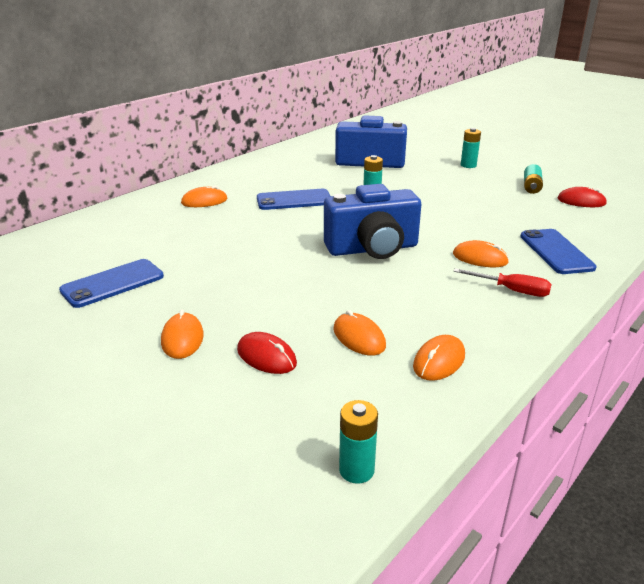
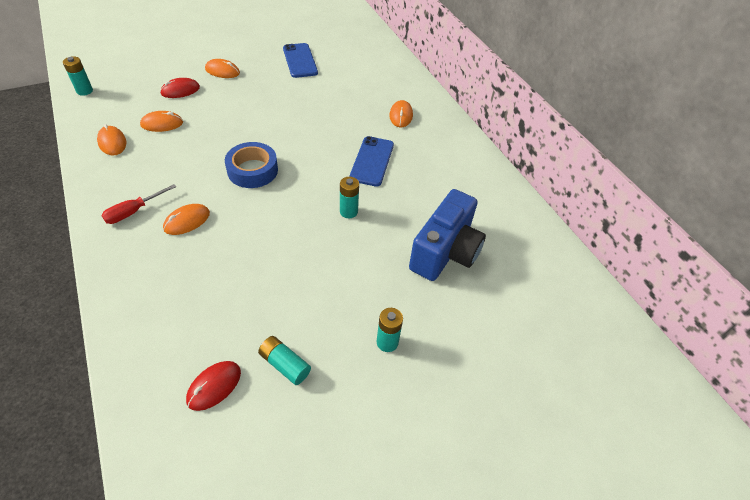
camera: 110 degrees right, 20 degrees up
(372, 249) = (252, 170): blue camera -> blue tape
(556, 252) = (150, 276): blue phone -> none

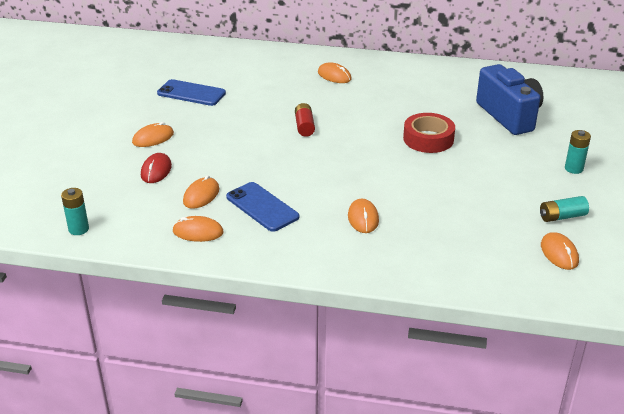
camera: 50 degrees left, 15 degrees down
(133, 212) = (321, 244): red screwdriver -> none
(214, 386) = (559, 253): red mouse -> orange mouse
(252, 170) = (329, 166): blue tape -> none
(303, 132) = (304, 126): none -> red battery
(348, 212) = (428, 139): turquoise battery -> red tape
(372, 161) = (378, 108): blue phone -> blue phone (262, 207)

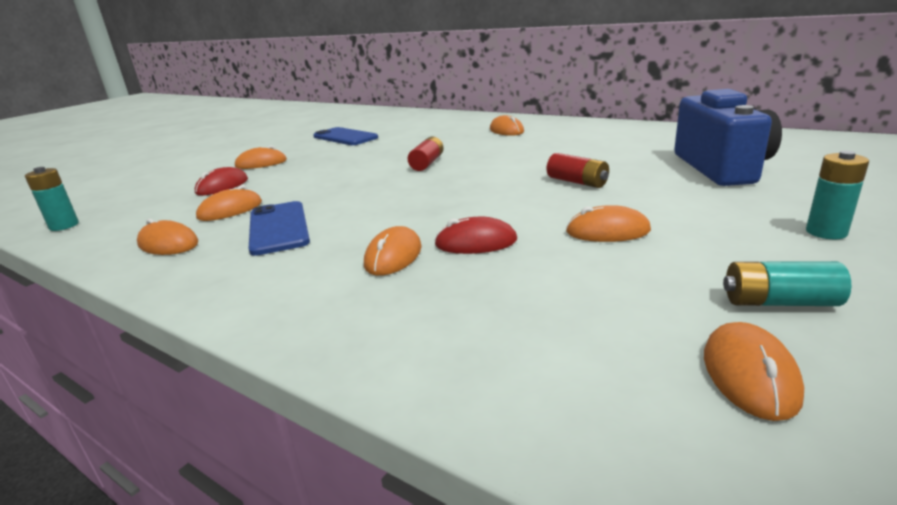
camera: 25 degrees right, 10 degrees down
(402, 201) = (476, 242): none -> red mouse
(428, 139) = (577, 182): red tape -> red battery
(469, 182) = (607, 231): none -> orange mouse

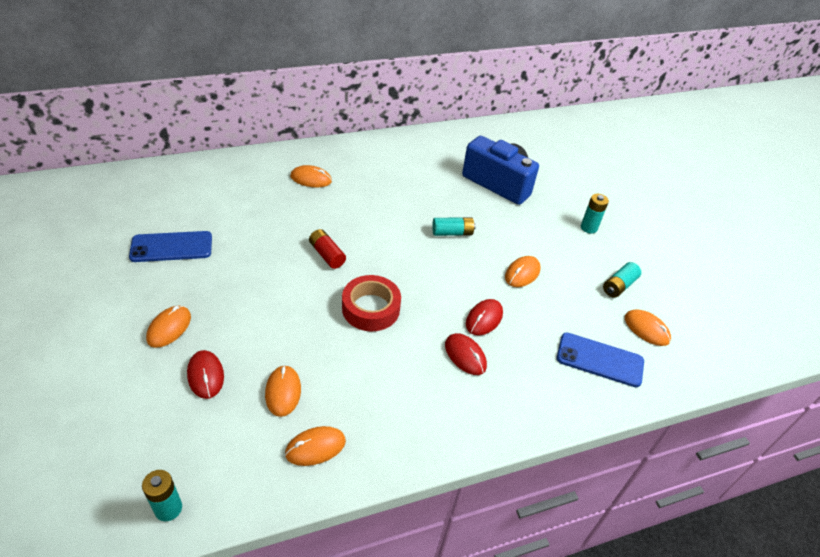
camera: 60 degrees left, 20 degrees up
(278, 228) = (359, 381): blue phone -> blue phone (599, 360)
(388, 197) = (371, 308): none -> red tape
(393, 256) = (465, 355): orange mouse -> red mouse
(577, 182) = (452, 233): red battery -> turquoise battery

